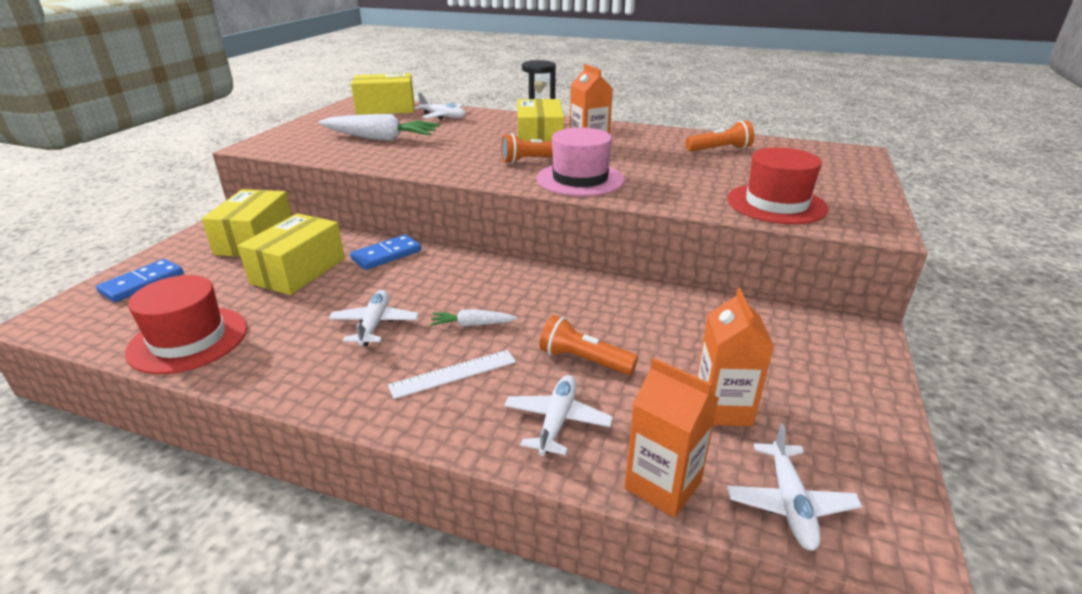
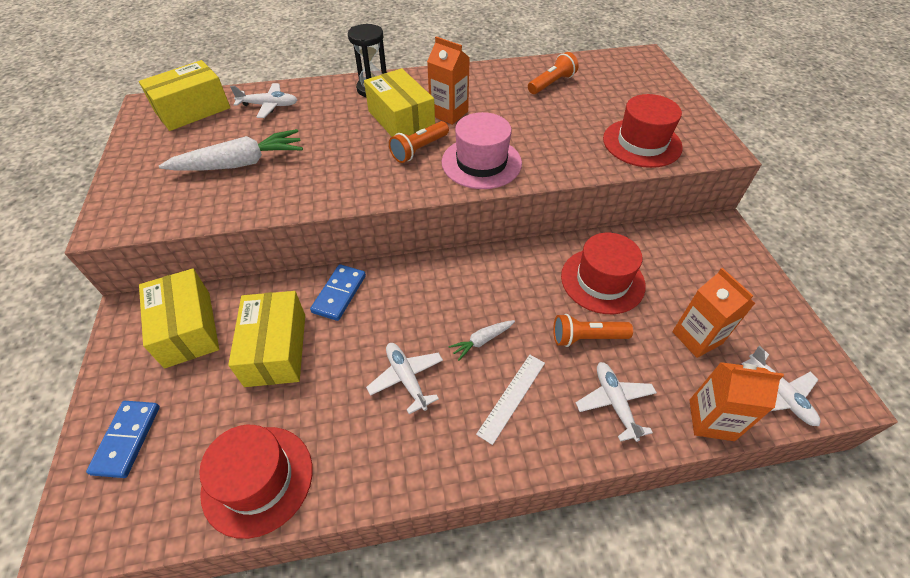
camera: 30 degrees left, 20 degrees up
(652, 325) = (602, 280): none -> red hat

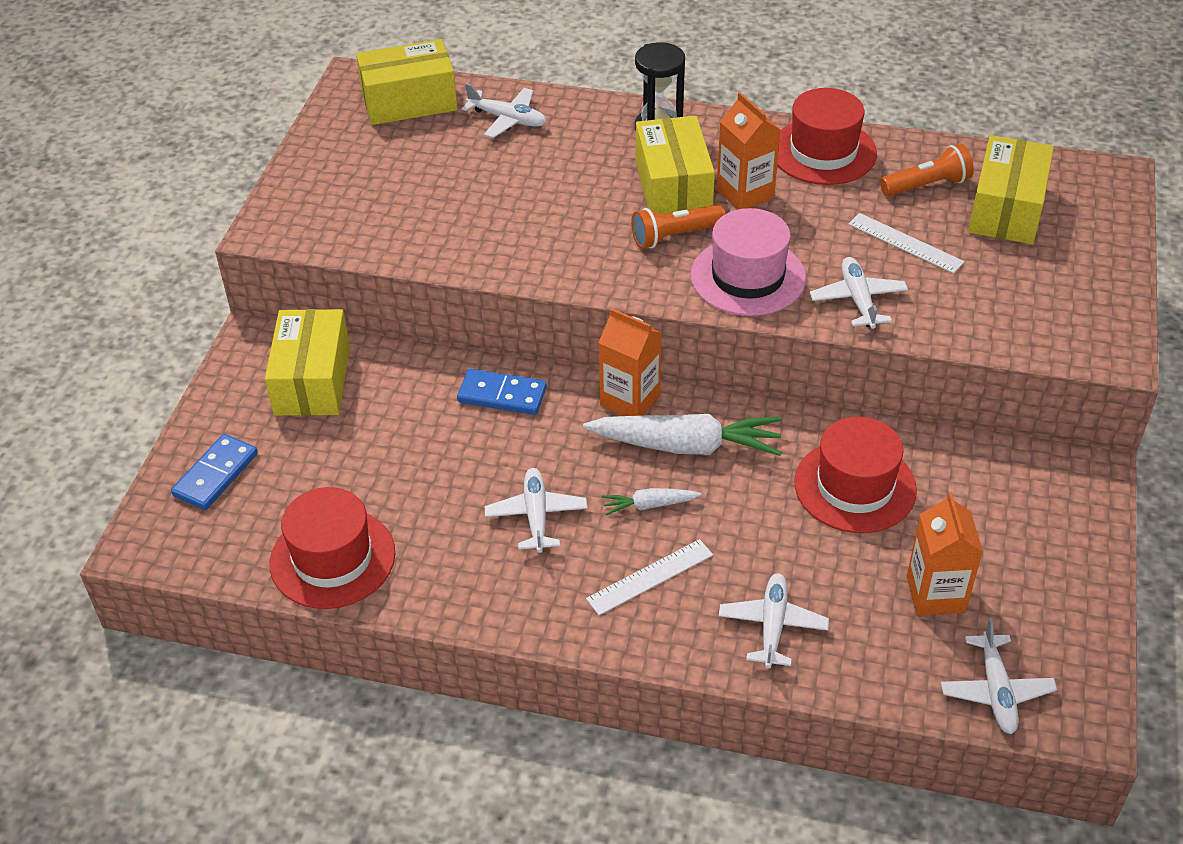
camera: 25 degrees right, 5 degrees down
(240, 163) = (440, 194): white carrot -> white carrot (686, 445)
(276, 349) = (402, 435): yellow box -> yellow box (1006, 209)
(339, 294) = (502, 395): blue domino -> blue domino turned 60 degrees clockwise
(558, 158) = (858, 299): none -> white plane
(562, 118) = (905, 243): none -> white ruler
(586, 337) = (785, 545): orange flashlight -> none
(642, 143) = (997, 312): red hat -> red hat (823, 152)
(711, 420) = (882, 685): orange carton -> orange carton (630, 400)

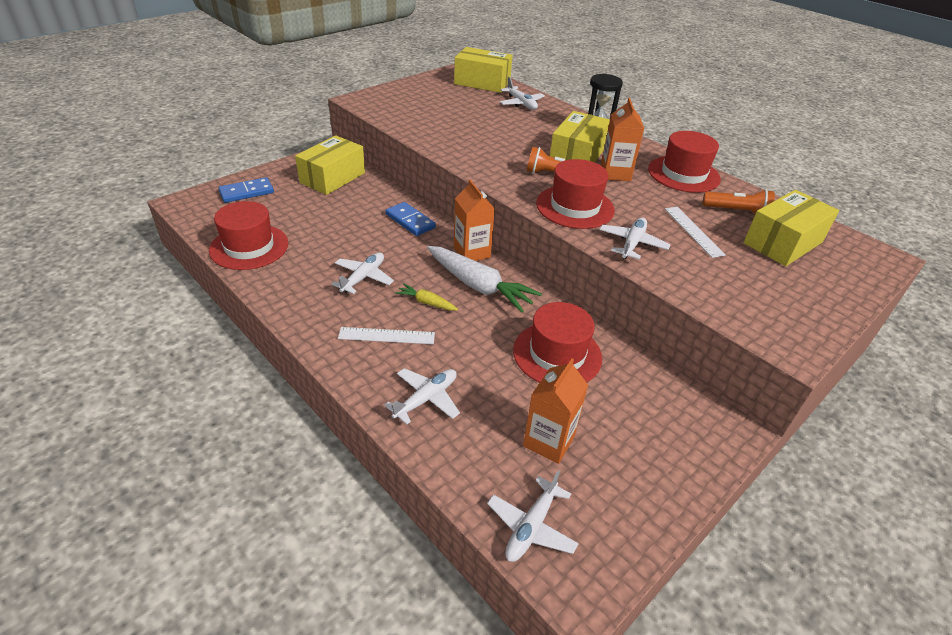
camera: 30 degrees right, 5 degrees down
(649, 505) = (426, 302): white carrot -> yellow carrot
(748, 277) = (575, 207): pink hat -> red hat

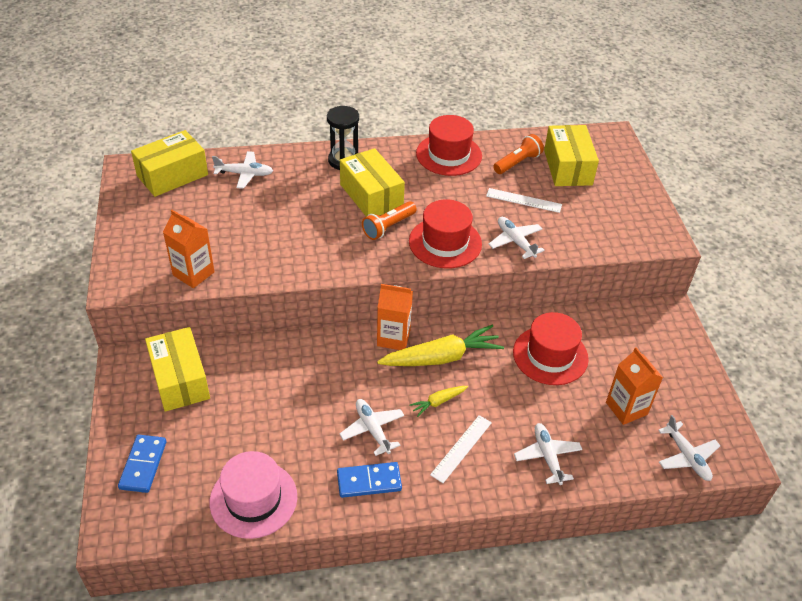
camera: 55 degrees left, 5 degrees up
(249, 247) = (253, 499): red hat -> pink hat
(410, 221) = (312, 356): blue domino -> blue domino (369, 481)
(479, 286) = (441, 357): white carrot -> yellow carrot
(615, 173) = (416, 190): orange carton -> orange carton (193, 273)

